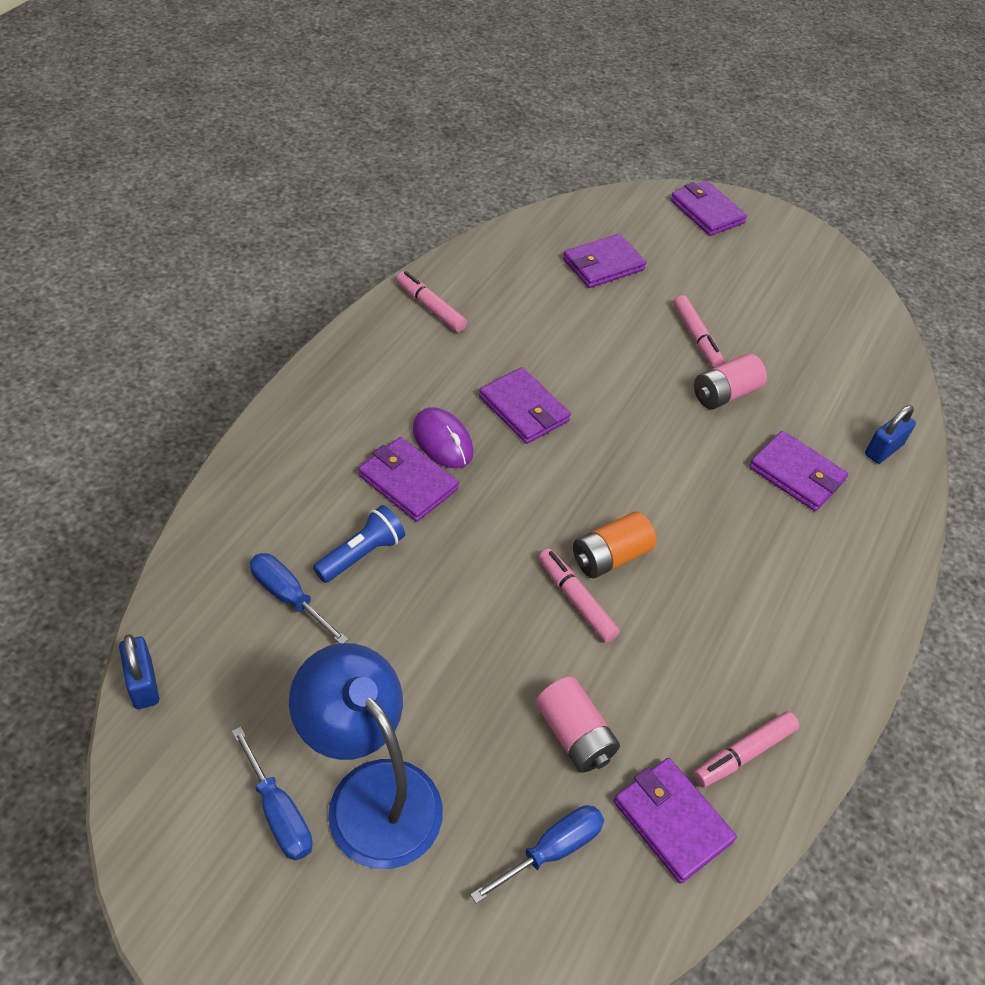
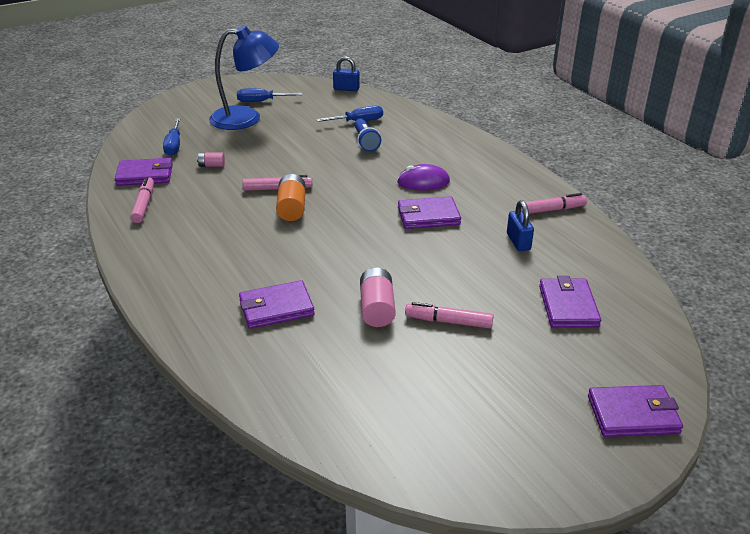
camera: 125 degrees right, 15 degrees down
(408, 482) = (401, 164): purple wallet -> none
(574, 735) = (211, 165): pink battery -> pink battery, size x0.57
(883, 449) = (254, 369): blue padlock -> blue padlock (518, 242)

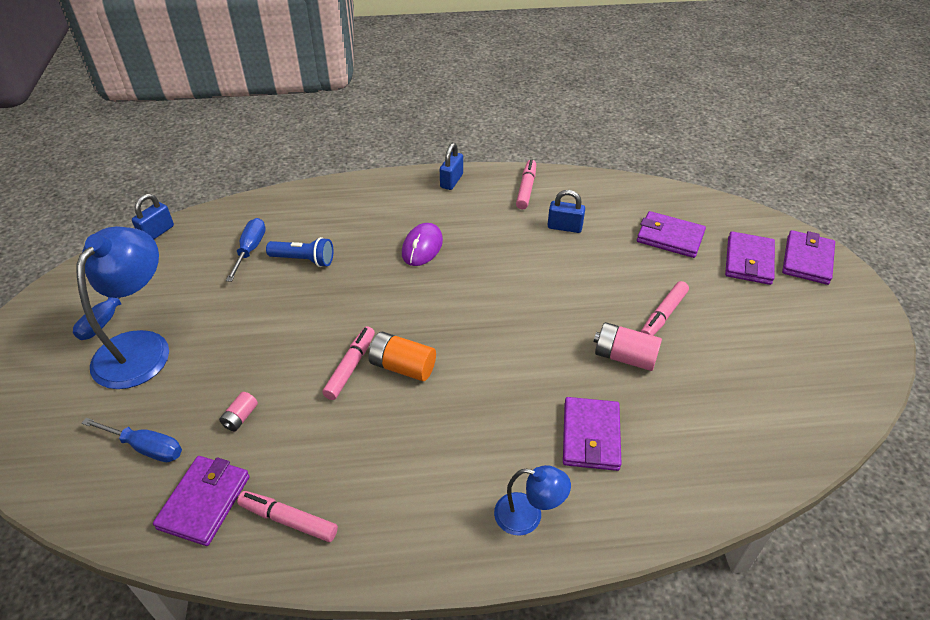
camera: 65 degrees left, 10 degrees up
(186, 294) = (528, 516): none -> blue lamp
(428, 216) = (488, 267): purple wallet -> purple wallet (748, 261)
(519, 173) = (451, 181): none -> blue padlock

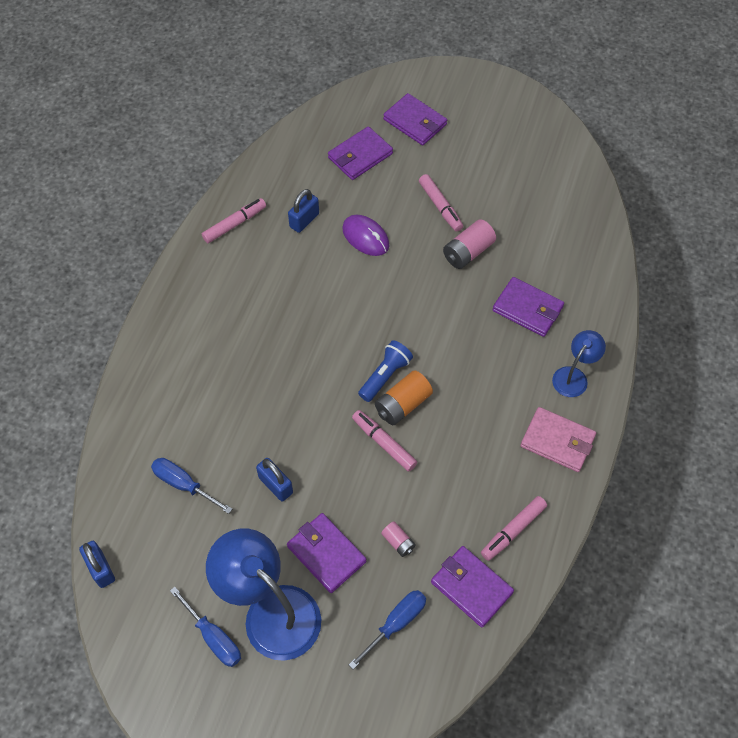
camera: 65 degrees left, 15 degrees up
(304, 260) = (227, 441): blue flashlight -> blue flashlight (385, 376)
(422, 247) = (266, 338): purple mouse -> purple mouse (365, 237)
(427, 528) = (557, 441): none -> pink wallet
(451, 181) = (184, 277): blue padlock -> blue padlock (276, 485)
(526, 189) = (235, 224): pink marker -> pink marker turned 105 degrees clockwise
(807, 260) = (434, 87): purple wallet -> purple wallet (326, 554)

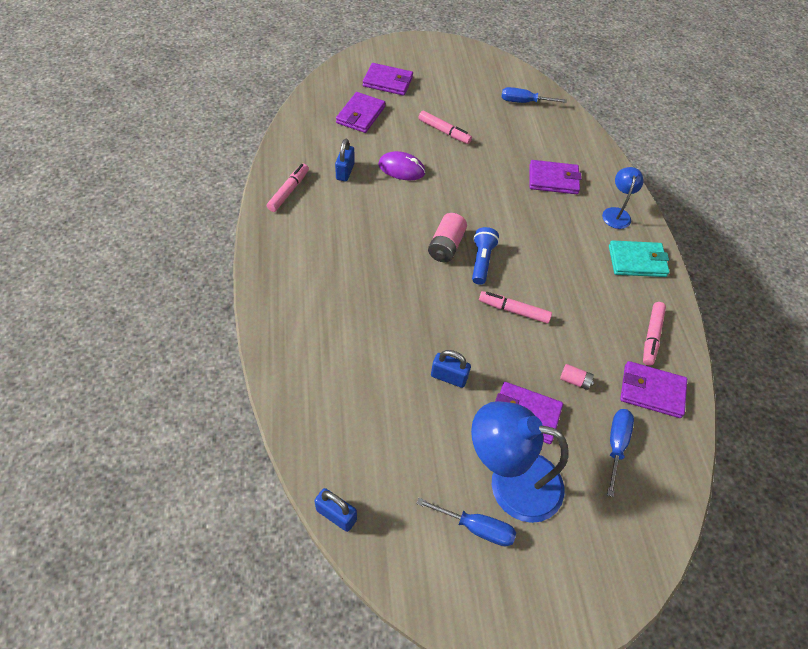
camera: 30 degrees left, 5 degrees down
(184, 484) = (369, 409): blue screwdriver -> blue screwdriver (524, 102)
(402, 405) = (509, 277): orange battery -> none
(468, 252) = (485, 156): pink battery -> pink battery (446, 246)
(557, 441) = (637, 261): pink wallet -> turquoise wallet

